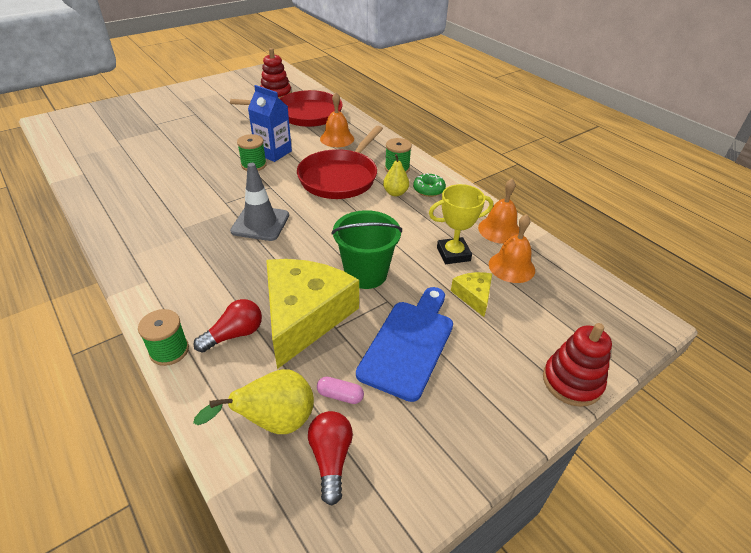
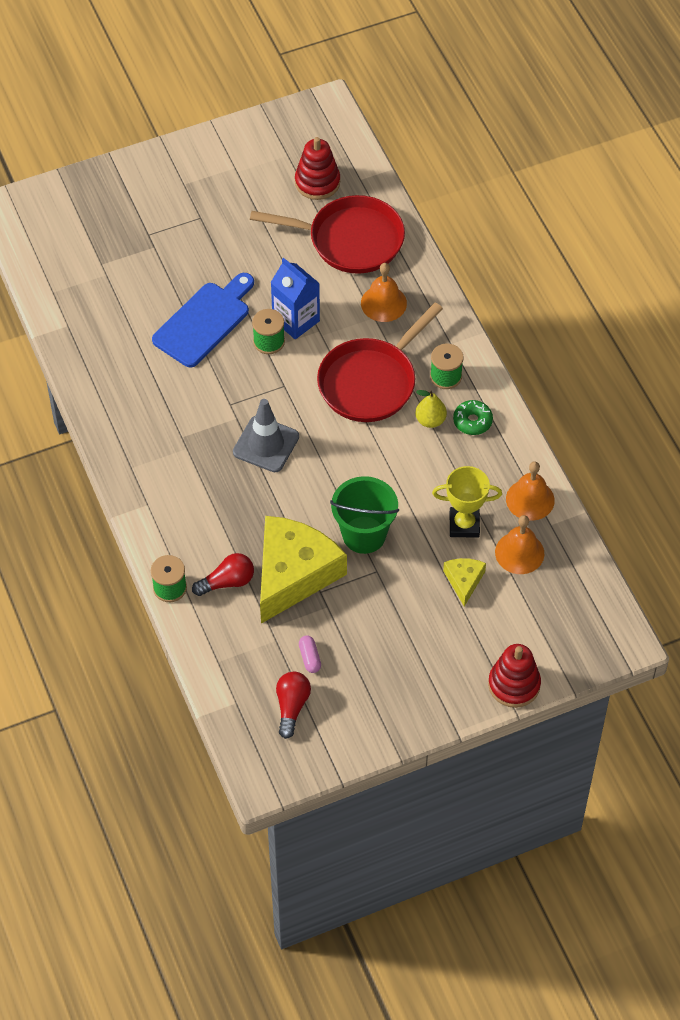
camera: 15 degrees right, 15 degrees up
(275, 422) = (253, 670): yellow pear -> none
(340, 395) = (309, 658): pink capsule -> pink capsule turned 45 degrees clockwise
(409, 344) = (383, 621): blue cutting board -> blue cutting board (204, 322)

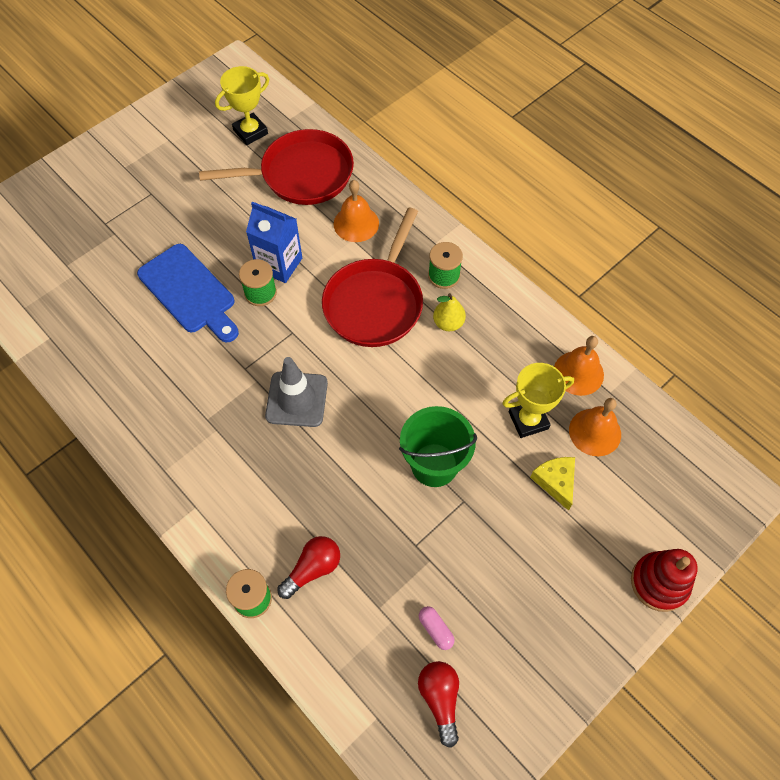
camera: 20 degrees left, 5 degrees up
(204, 322) = (189, 292): blue cutting board -> blue cutting board turned 120 degrees clockwise
(294, 574) = (380, 534): yellow cheese -> none
(317, 182) = (250, 132): red stacking toy -> yellow trophy
(472, 421) = (488, 311): green donut -> none

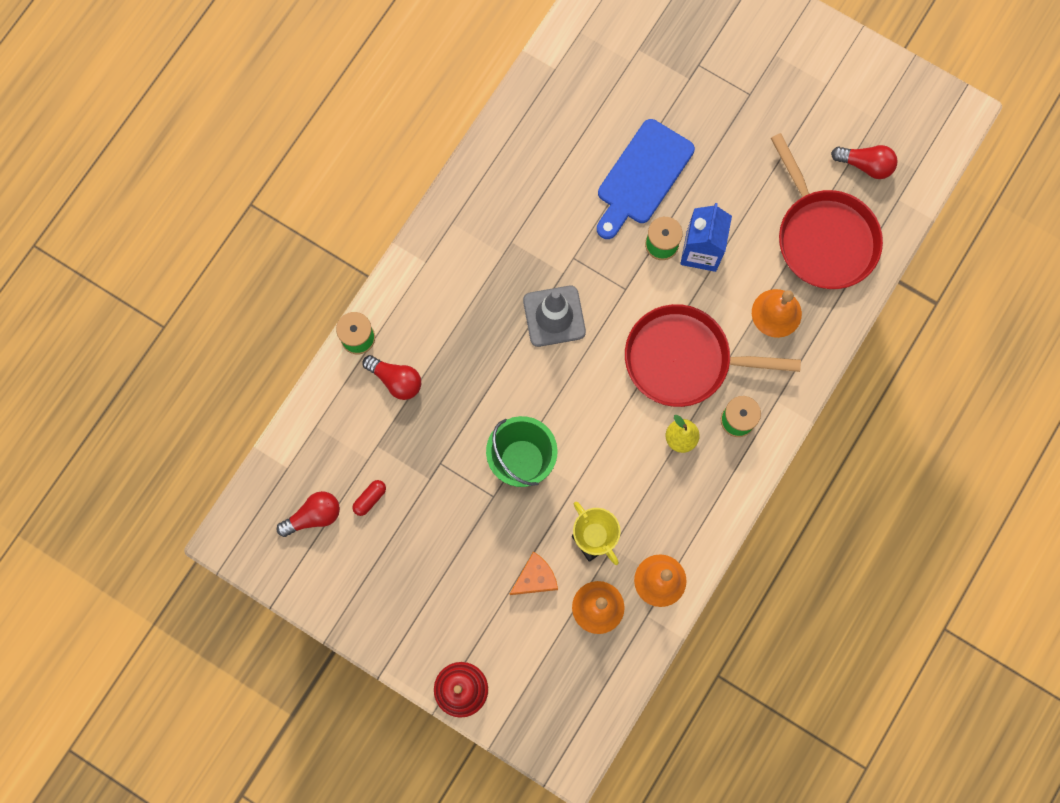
camera: 75 degrees right, 15 degrees up
(250, 132) = (865, 165): yellow trophy -> red light bulb
(435, 629) = (370, 499): pink capsule -> red capsule
(555, 481) = (535, 578): yellow cheese -> orange cheese

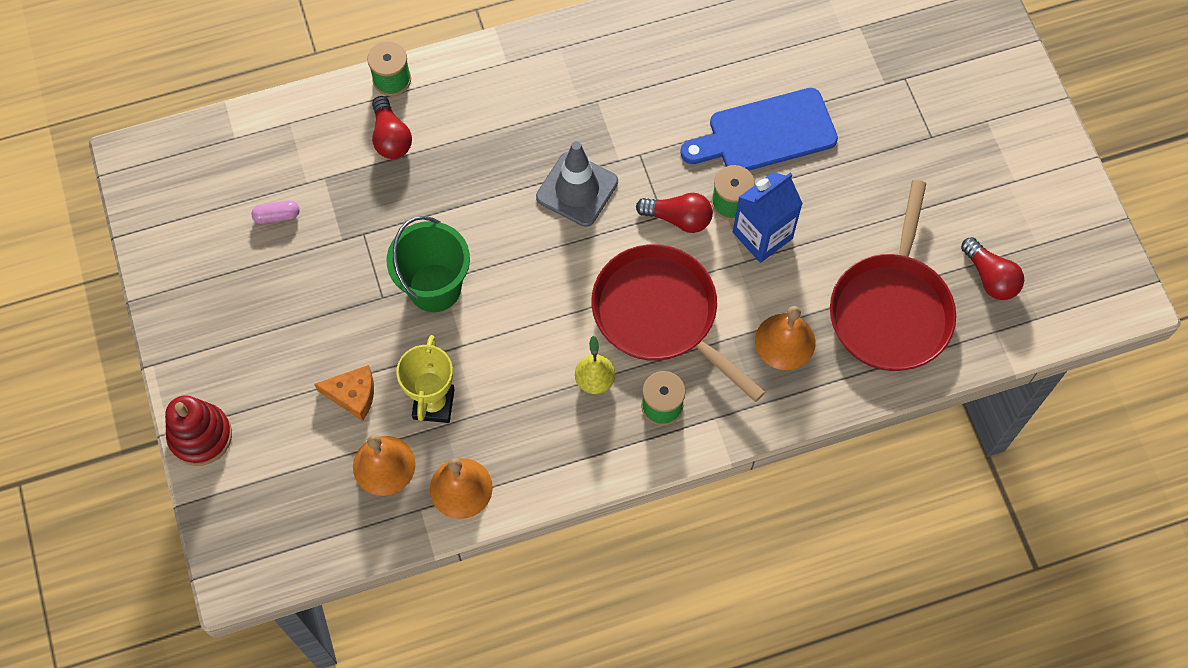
camera: 40 degrees right, 10 degrees down
(314, 516) = (218, 193): red light bulb -> red light bulb (678, 218)
(370, 499) = (277, 216): red capsule -> pink capsule

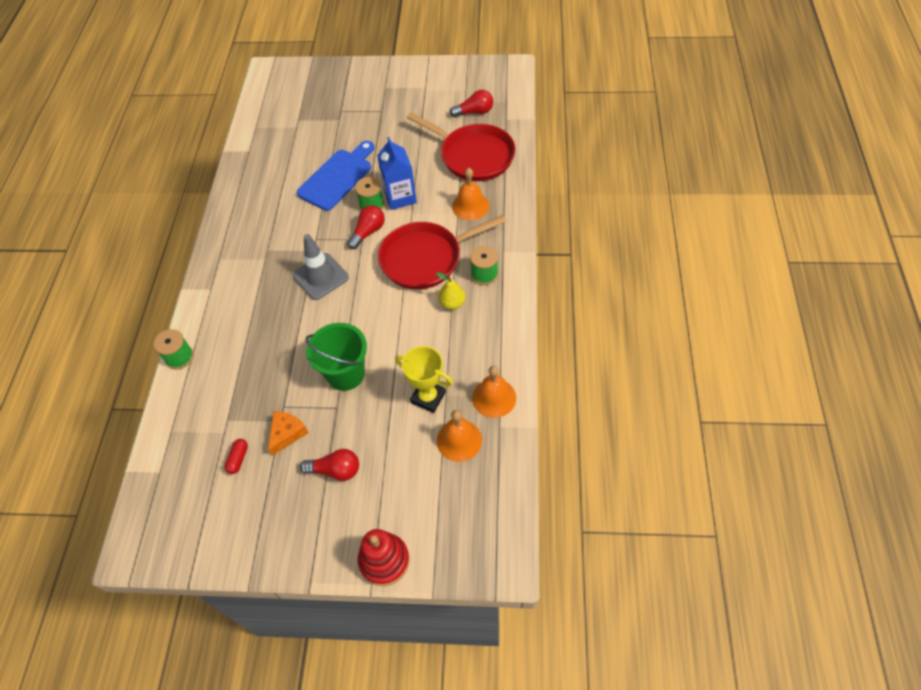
camera: 65 degrees left, 10 degrees down
(277, 216) = (238, 459): pink capsule -> red capsule
(353, 395) = (399, 445): orange cheese -> orange cheese (287, 433)
(391, 137) = (222, 370): red light bulb -> red light bulb (335, 470)
(765, 133) = (337, 177): blue cutting board -> blue cutting board turned 150 degrees counterclockwise

